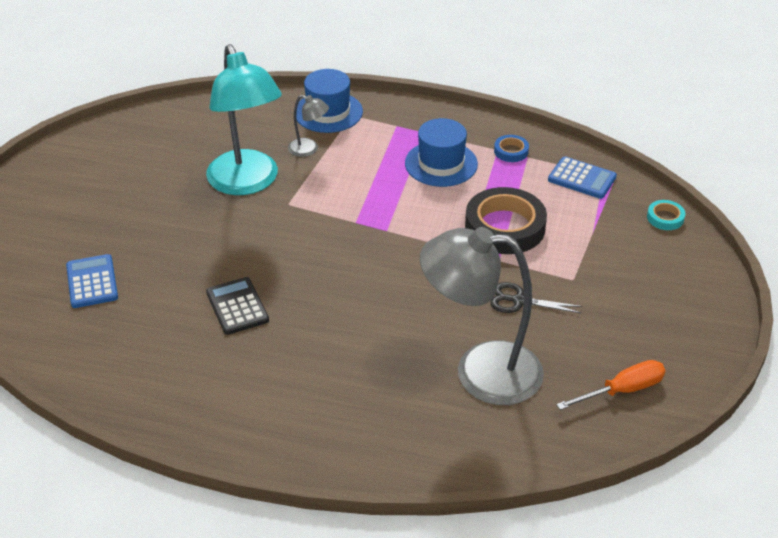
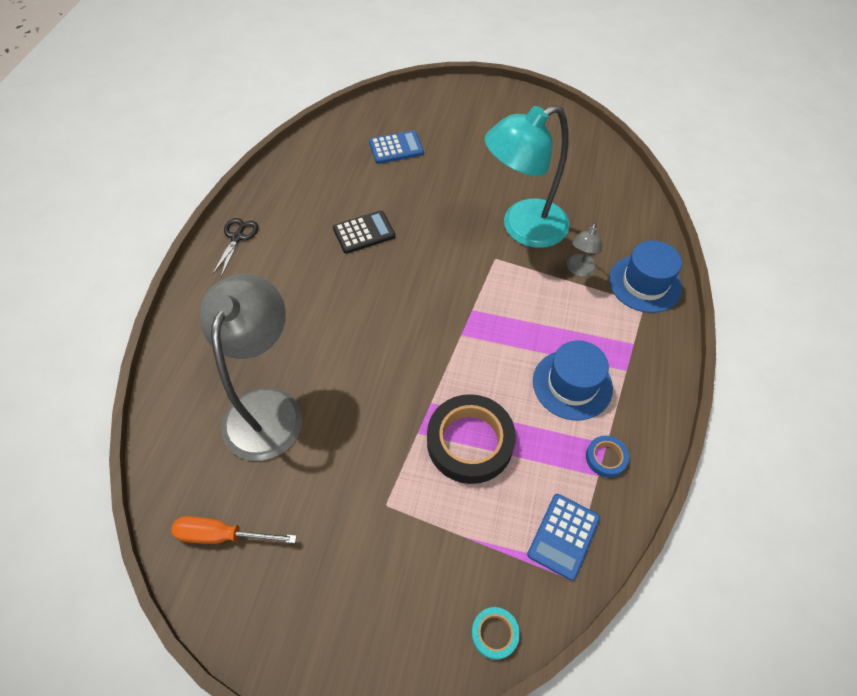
camera: 90 degrees right, 15 degrees up
(519, 301) = (356, 448): black scissors -> black scissors (237, 237)
(622, 390) = (222, 535): orange screwdriver -> orange screwdriver turned 120 degrees clockwise

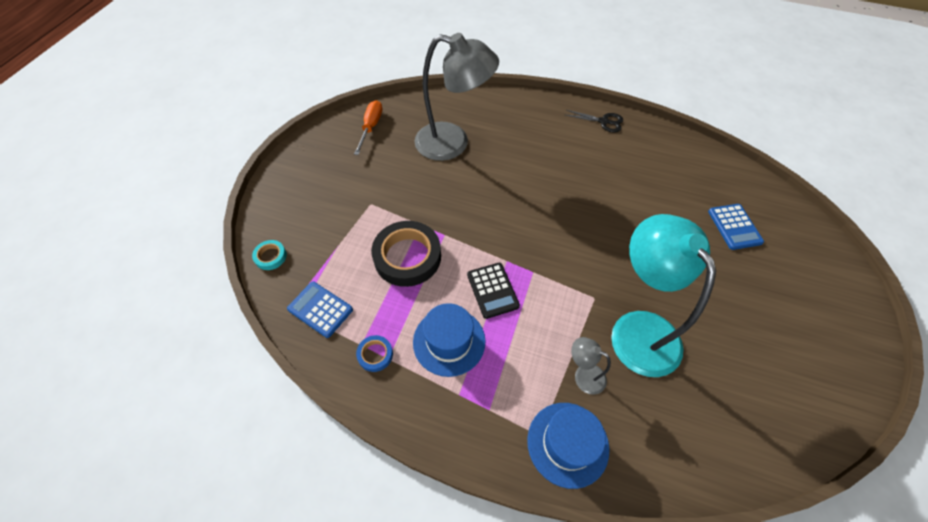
camera: 95 degrees right, 0 degrees up
(364, 232) = (617, 198): black calculator -> black calculator (492, 290)

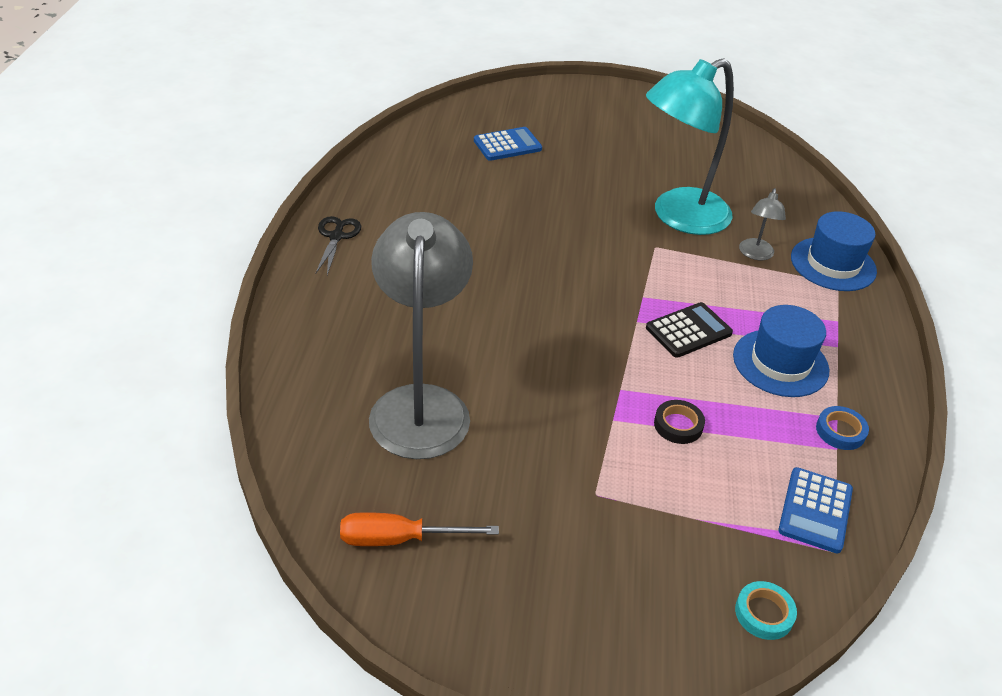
camera: 105 degrees left, 15 degrees down
(407, 257) = (678, 425): black tape -> black tape, size x0.46

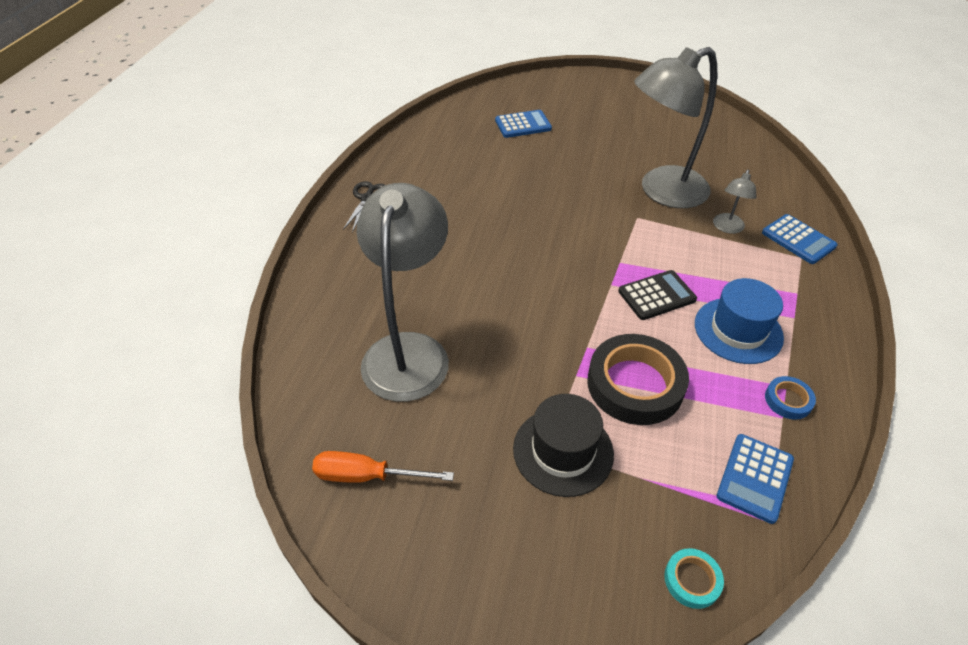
camera: 10 degrees right, 5 degrees up
(611, 498) = (563, 451): none -> black hat
(678, 217) = (662, 191): turquoise lamp -> grey lamp
(678, 425) = (635, 384): black tape -> black tape, size x2.16
(833, 264) = (798, 239): blue hat -> blue calculator

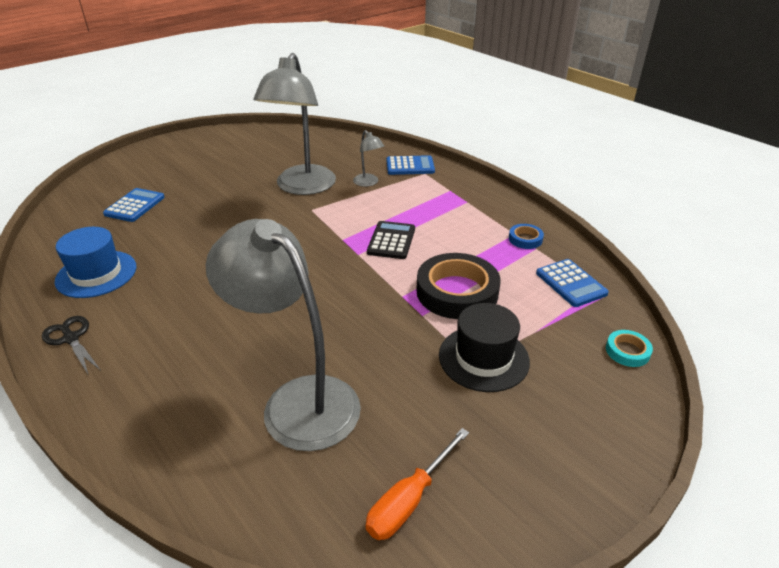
camera: 55 degrees left, 10 degrees down
(738, 330) = (455, 226): blue hat -> blue hat (96, 274)

